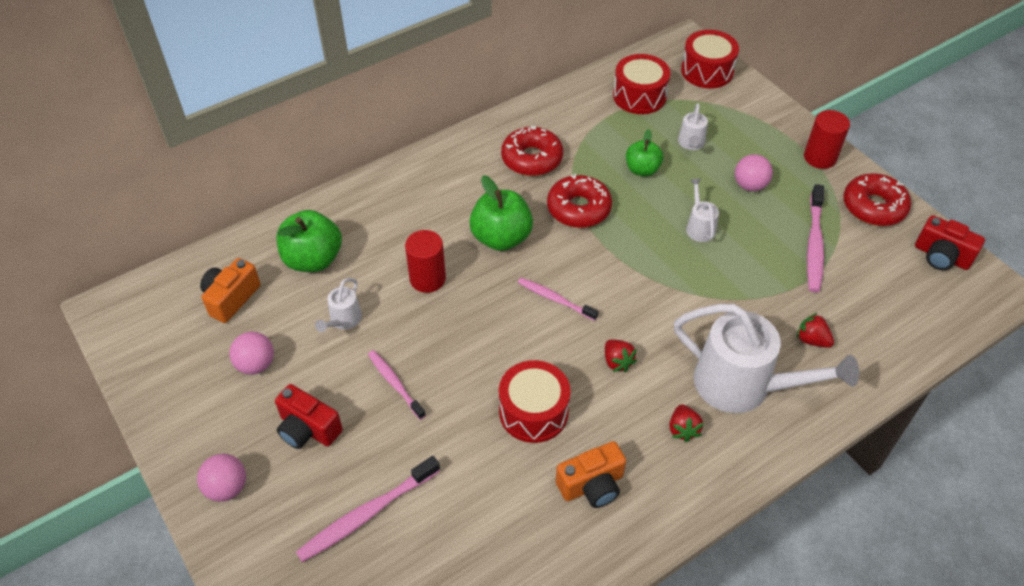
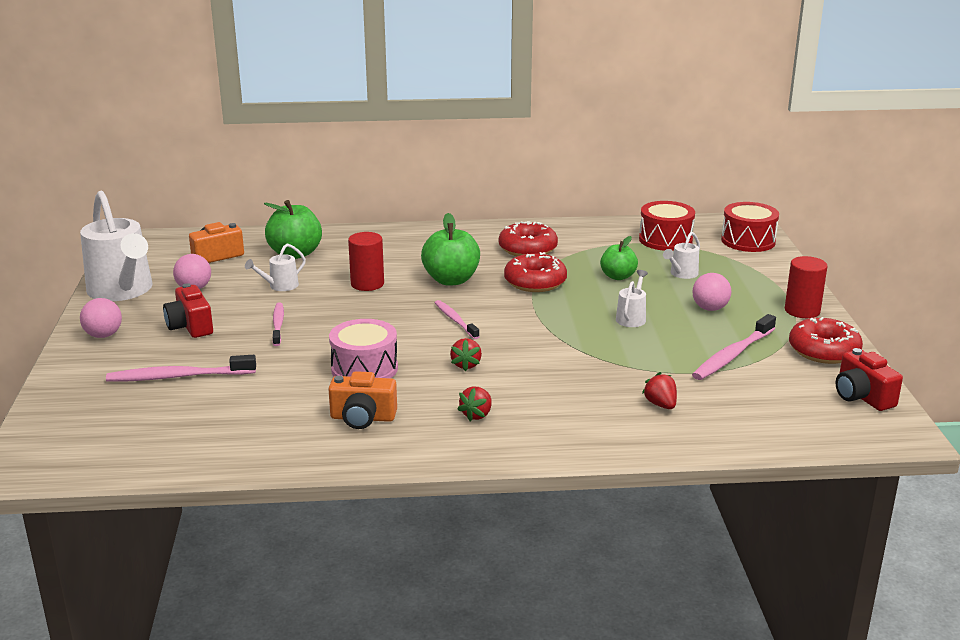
camera: 30 degrees right, 25 degrees down
(533, 412) = (364, 368): red drum -> pink drum
(743, 386) = (562, 409): white watering can -> white watering can (123, 291)

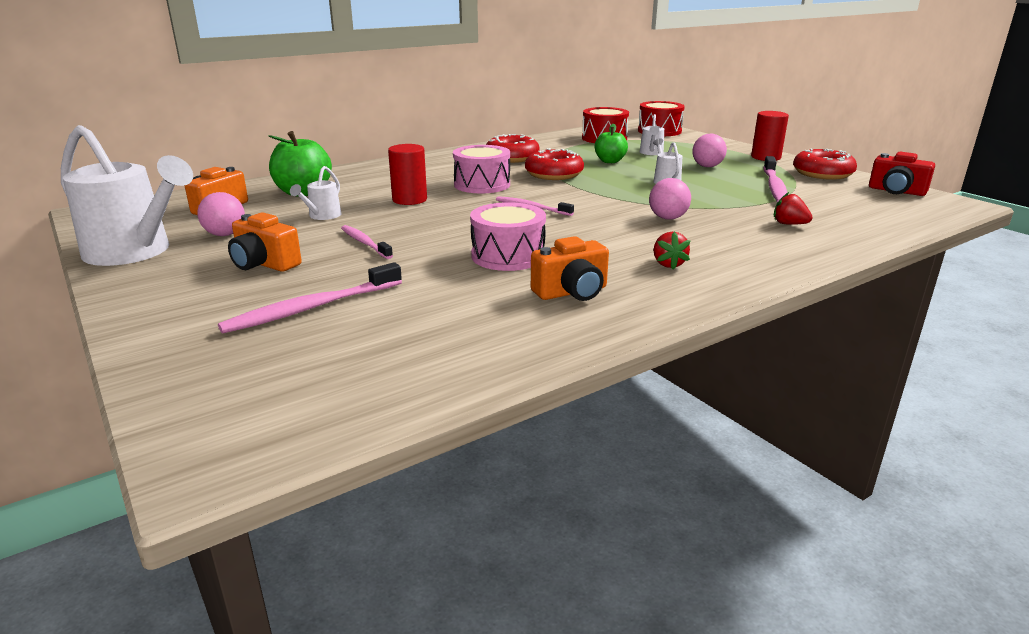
camera: 30 degrees left, 0 degrees up
(103, 335) = (159, 293): pink ball -> pink ball (667, 218)
(190, 326) = (264, 264): red camera -> orange camera
(451, 280) = (482, 184): green apple -> pink drum
(466, 365) = (595, 233): red strawberry -> none

